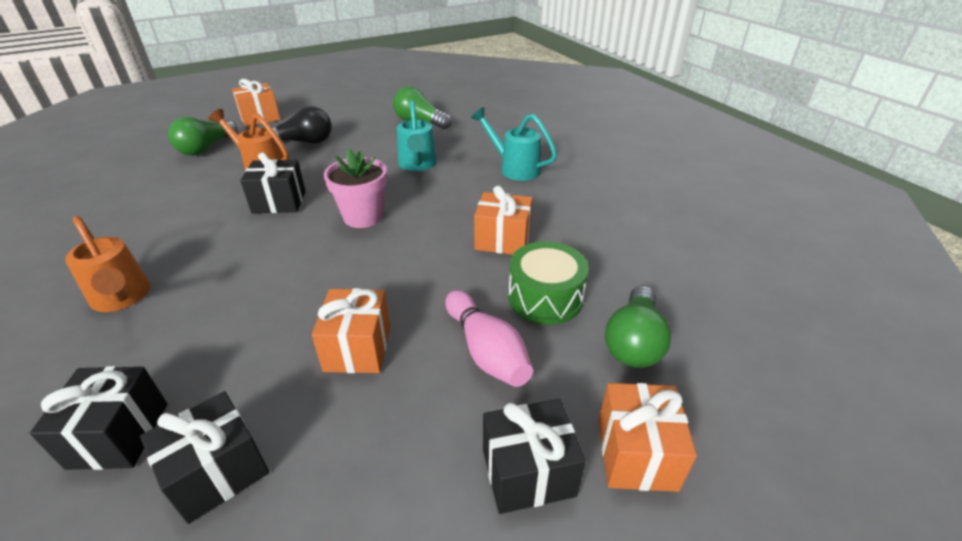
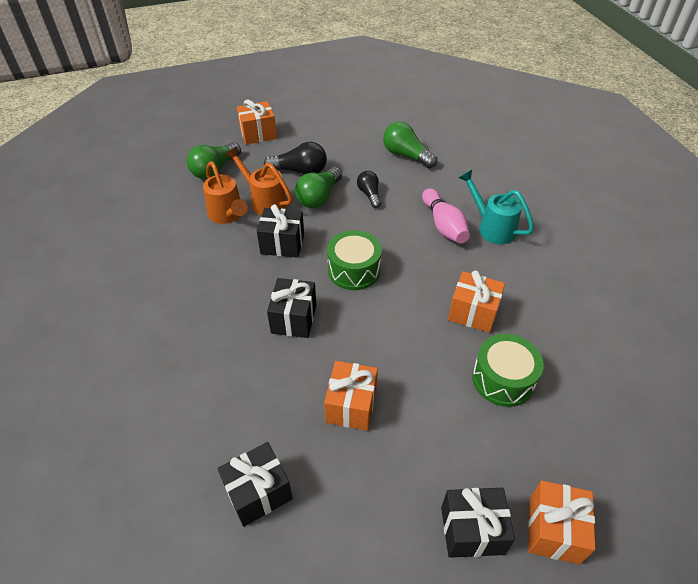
camera: 10 degrees right, 10 degrees up
(119, 435) = (189, 452): black gift -> black gift (294, 319)
(123, 299) = (172, 332): orange watering can -> orange watering can (228, 216)
(363, 217) = (354, 270): pink flower pot -> green drum
(381, 154) = (369, 194): none -> black light bulb
(417, 165) = (402, 213): turquoise watering can -> none
(486, 351) = (450, 423): pink bowling pin -> pink bowling pin (444, 225)
(634, 342) = (570, 434): green light bulb -> green light bulb (319, 197)

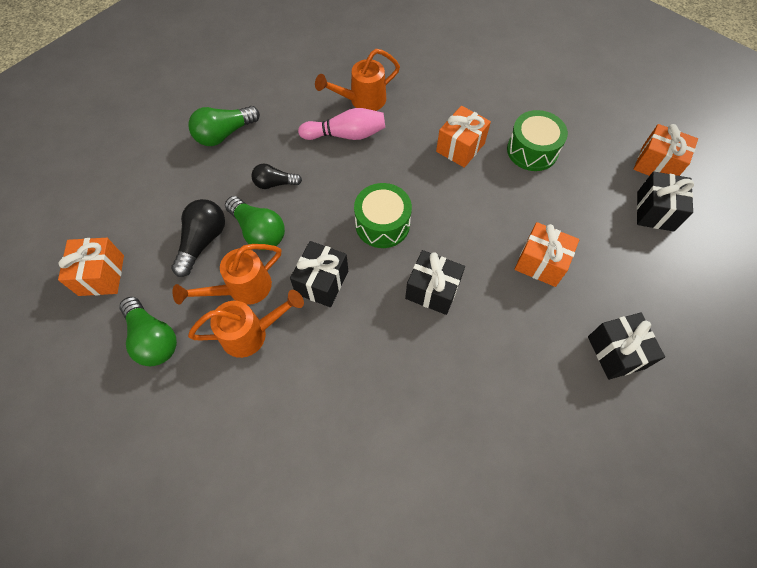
camera: 75 degrees left, 15 degrees up
(491, 227) = (362, 101): turquoise watering can -> orange watering can

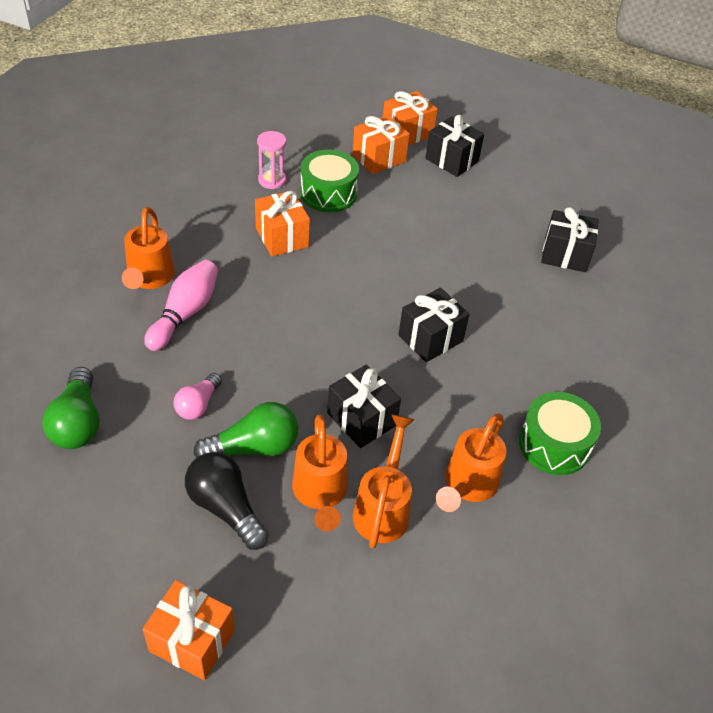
camera: 65 degrees left, 15 degrees down
(153, 339) = (327, 611): green light bulb -> none
(275, 183) = (198, 405): black light bulb -> pink light bulb
(302, 382) = (467, 486): none -> orange watering can
(382, 224) = (327, 338): green drum -> green drum (554, 445)
(514, 111) = (272, 180): none -> pink hourglass
(540, 263) = (452, 252): orange gift -> orange gift (379, 158)

